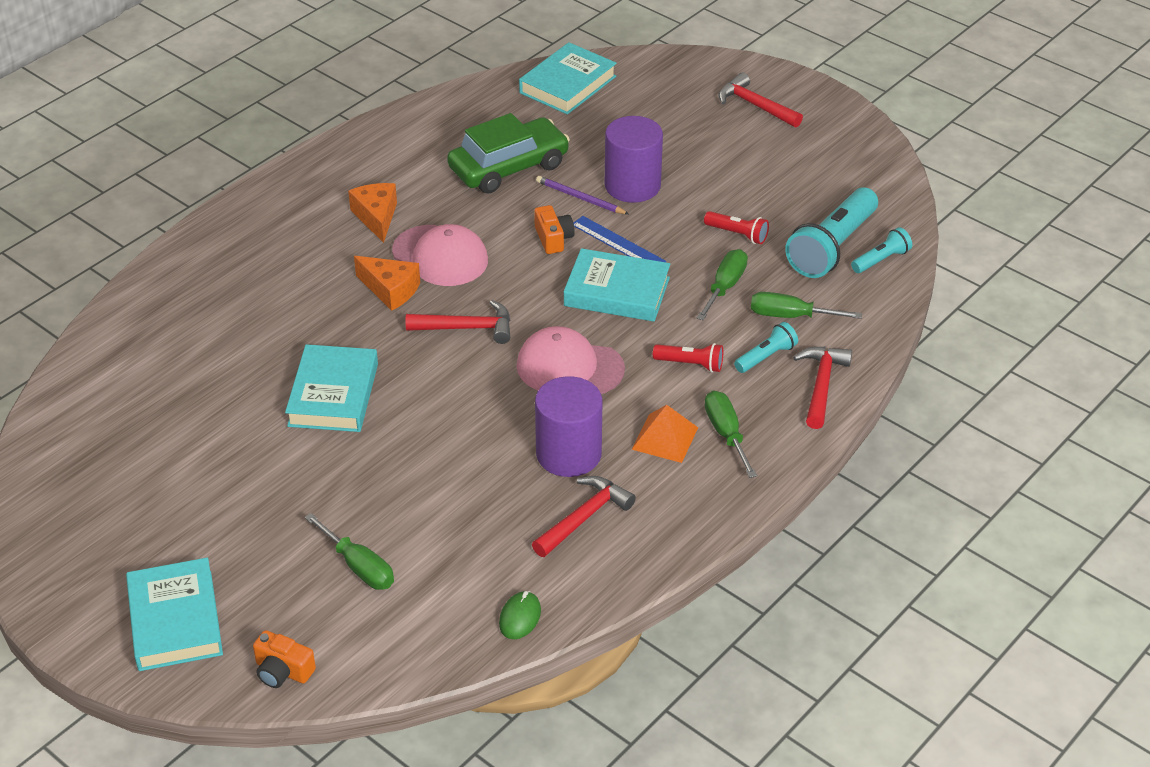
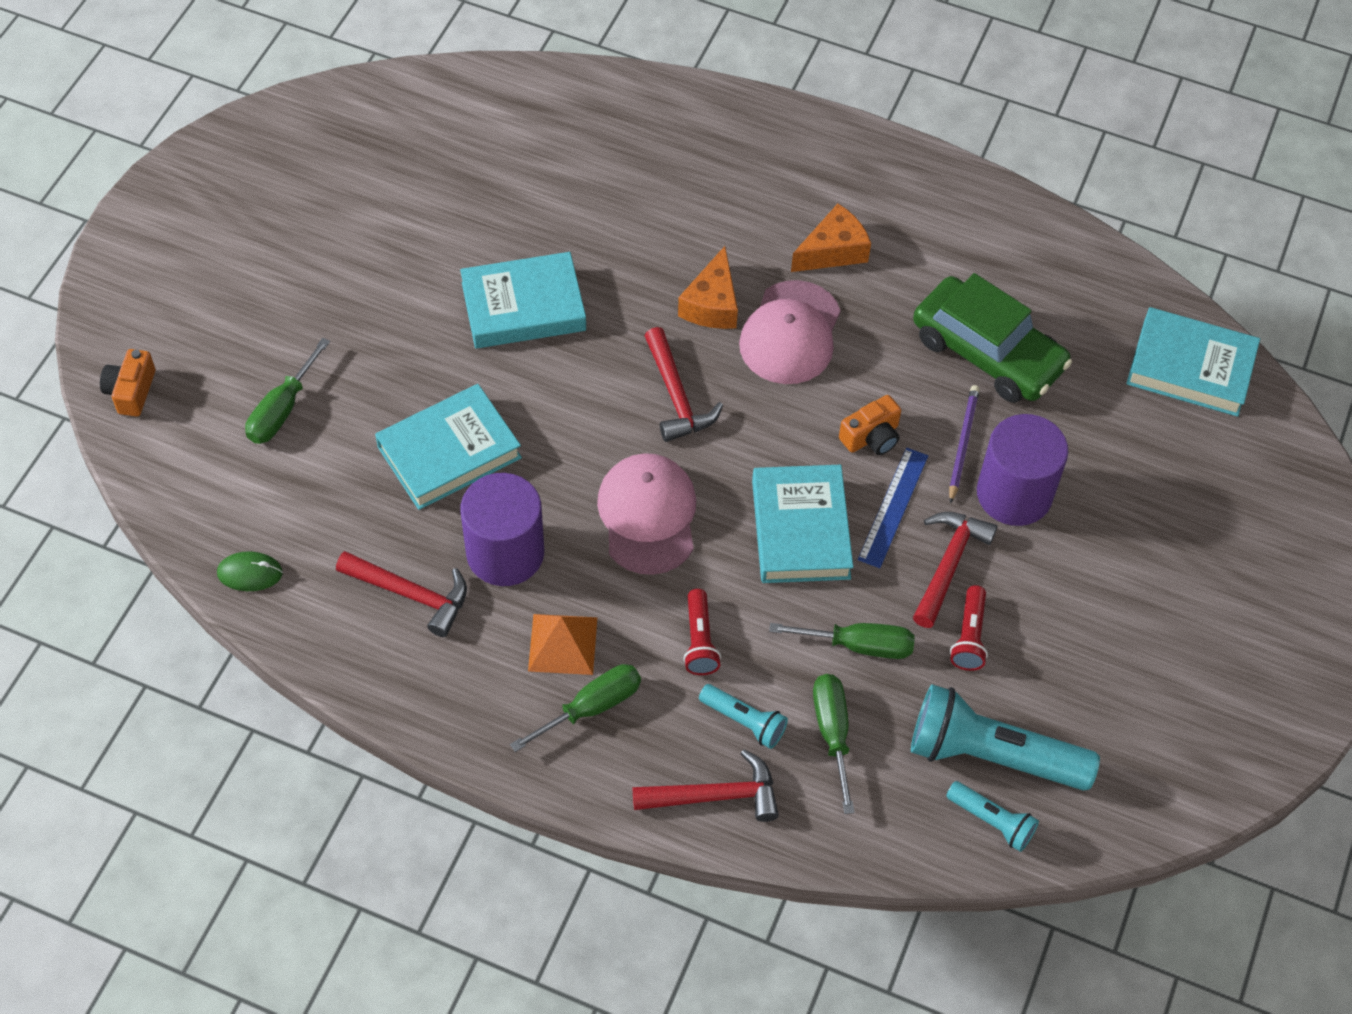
camera: 70 degrees right, 15 degrees up
(175, 620) = (173, 284): turquoise book -> turquoise book (449, 452)
(755, 105) = (1260, 596): red hammer -> red hammer (948, 565)

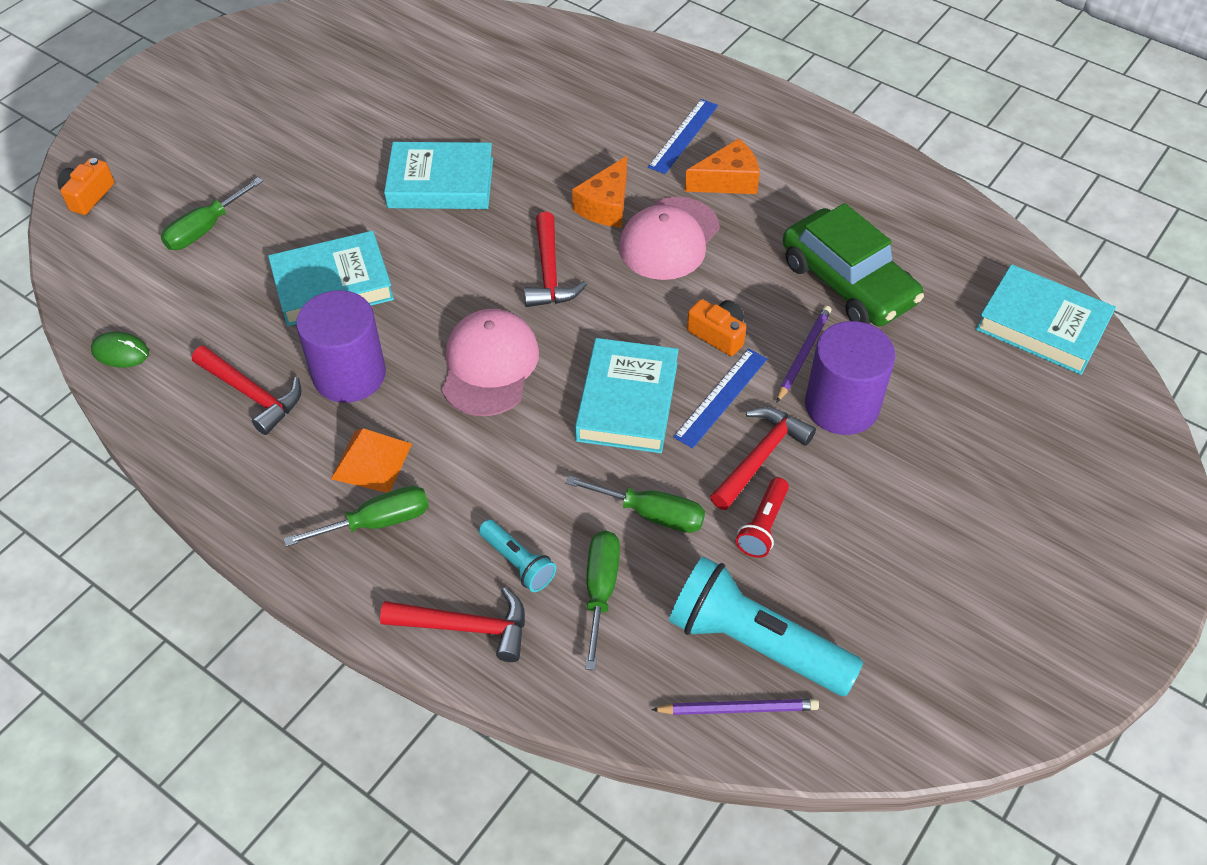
camera: 15 degrees right, 5 degrees down
(700, 641) = (500, 482): red flashlight -> none
(770, 202) = (683, 136): none -> blue ruler
(871, 437) = (718, 334): orange camera -> orange camera turned 120 degrees counterclockwise
(992, 821) = (738, 708): turquoise flashlight -> purple pencil

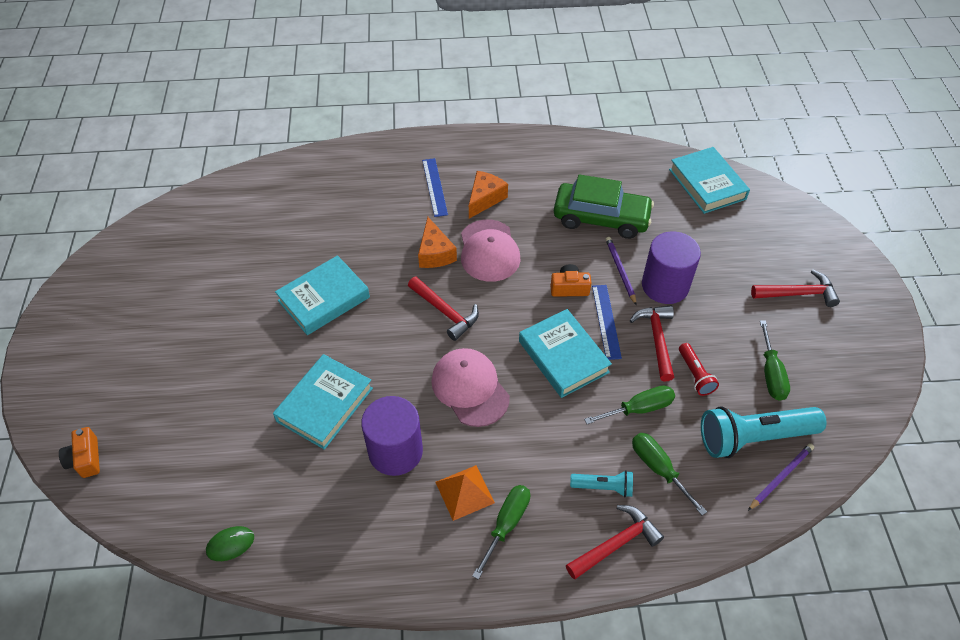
camera: 40 degrees left, 0 degrees up
(205, 229) = (199, 425): green screwdriver -> green screwdriver (771, 373)
(252, 394) = (348, 507): red hammer -> red hammer (798, 294)
(1042, 325) = (707, 184): turquoise book -> turquoise book turned 75 degrees clockwise

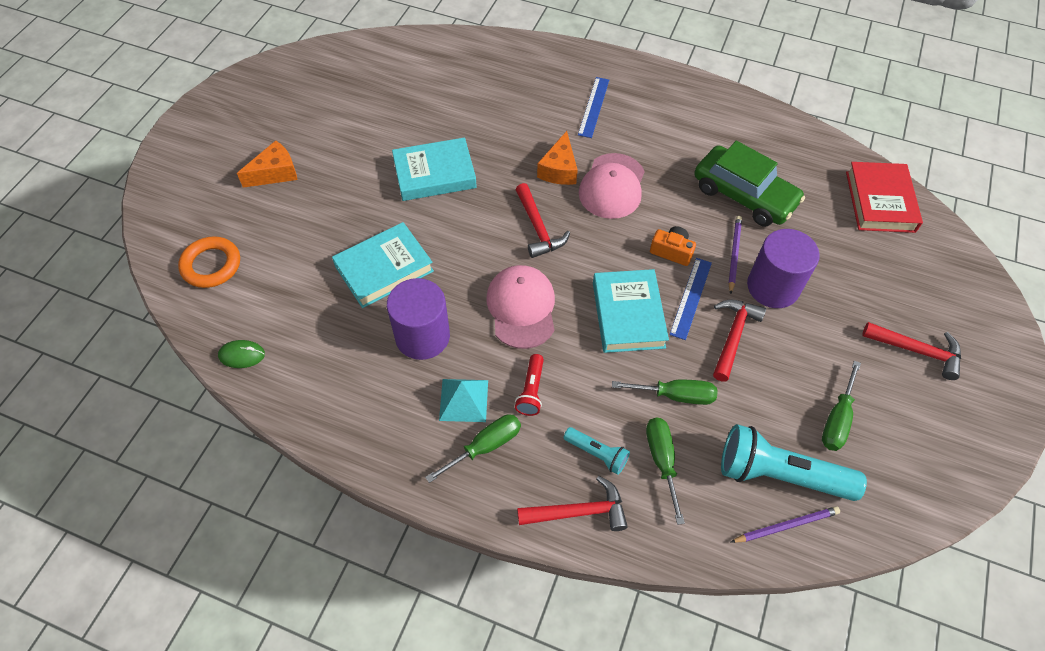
camera: 25 degrees right, 5 degrees up
(85, 459) = (169, 234): orange camera -> none
(149, 471) = (211, 265): none -> orange ring
(464, 492) = (464, 400): orange pyramid -> turquoise pyramid
(485, 199) = (636, 135): orange cheese -> orange cheese (275, 173)
(695, 375) = (753, 387): red flashlight -> red flashlight (531, 391)
(707, 184) = (880, 201): turquoise book -> red book

